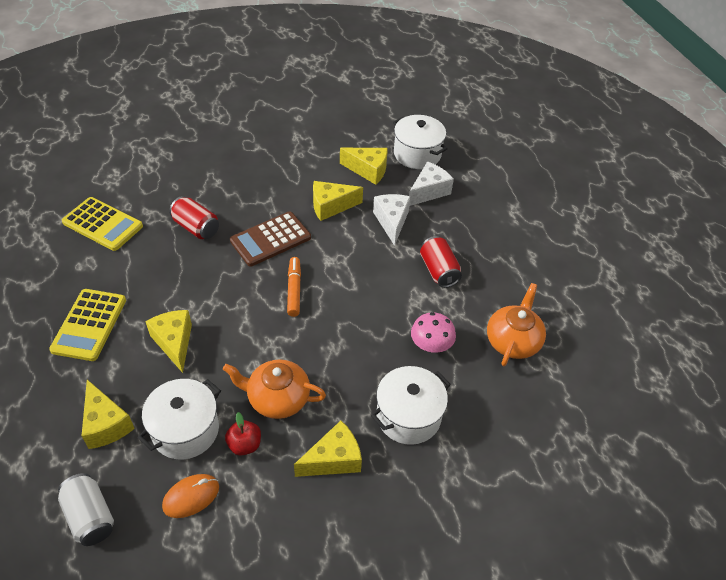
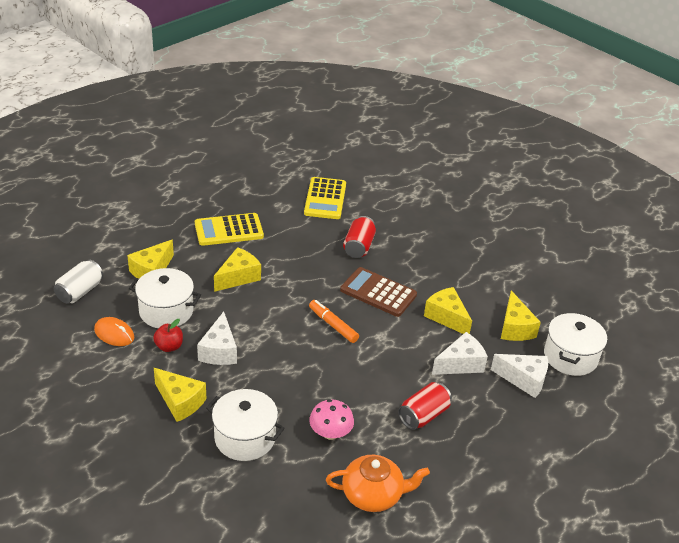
camera: 65 degrees right, 10 degrees down
(277, 398) = (219, 351): orange teapot -> white cheese
(294, 290) = (333, 325): orange marker -> orange marker turned 105 degrees counterclockwise

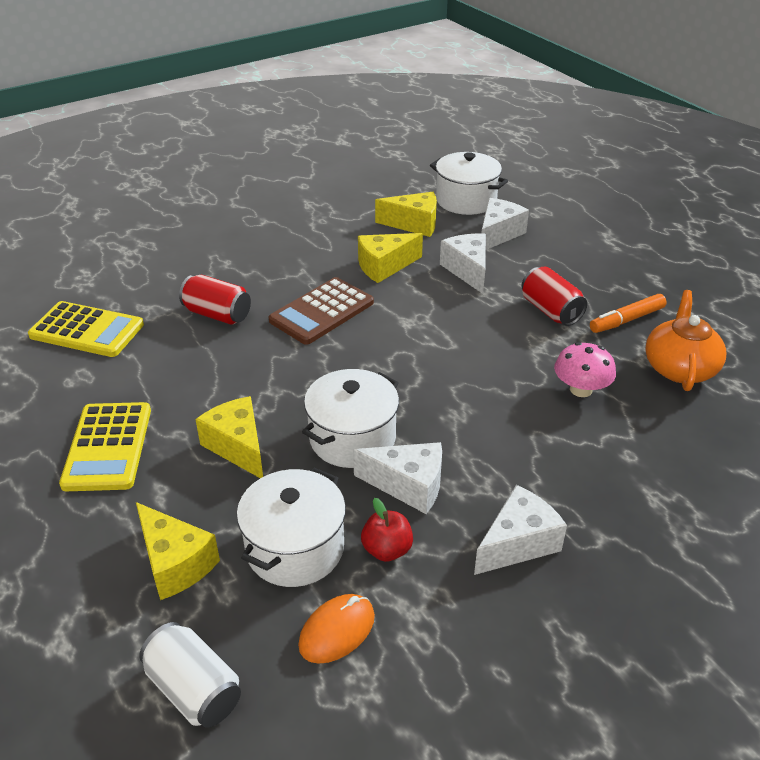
camera: 75 degrees left, 0 degrees up
(180, 402) = (518, 543): yellow cheese -> white cheese
(245, 438) = (592, 473): white pot -> white pot (352, 438)
(333, 325) = (376, 360): orange marker -> orange marker (626, 320)

